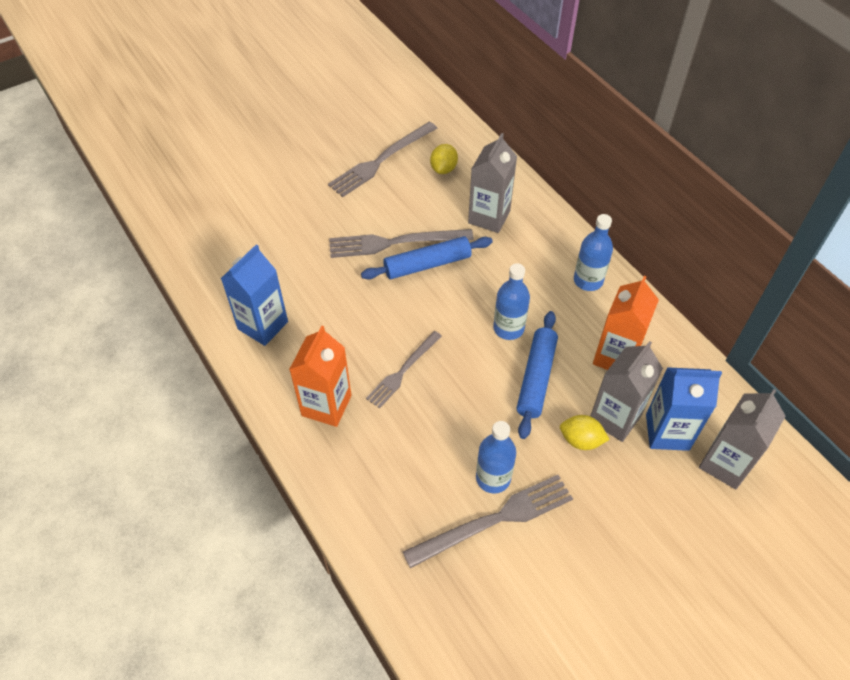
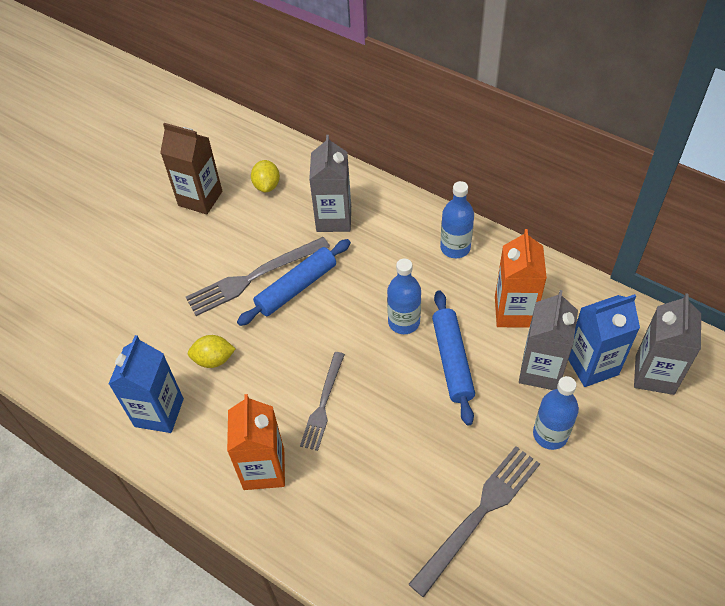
camera: 20 degrees left, 0 degrees up
(381, 161) = (200, 198): grey fork -> brown carton
(493, 478) = (458, 474): blue bottle -> blue bottle (550, 434)
(581, 440) = (520, 404): yellow lemon -> yellow lemon (214, 359)

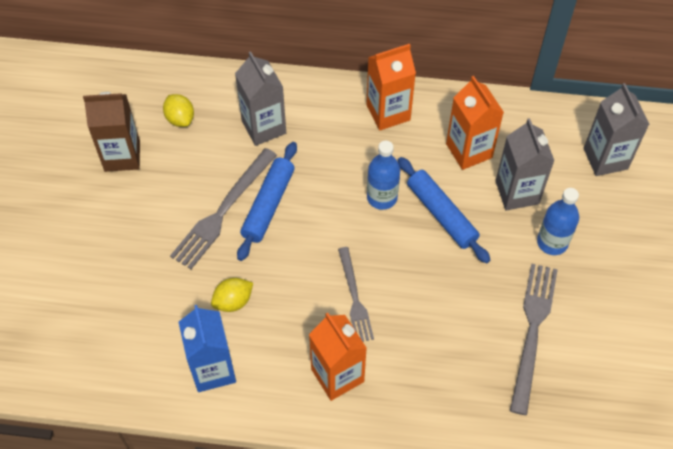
camera: 30 degrees left, 5 degrees up
(455, 248) = (388, 112): blue bottle -> orange carton
(592, 365) = (554, 171): blue carton -> none

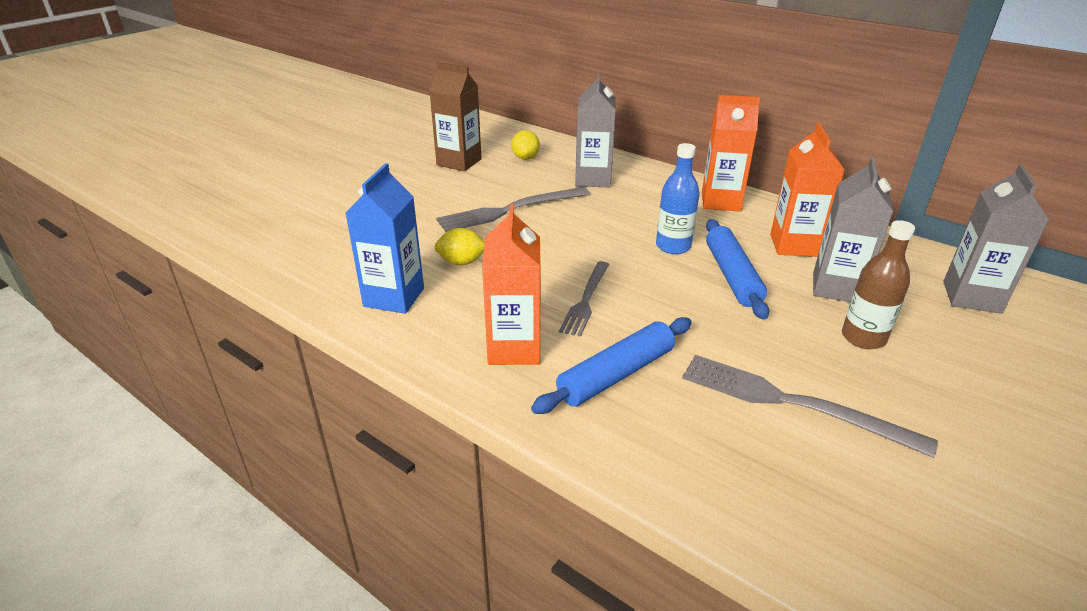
camera: 30 degrees right, 25 degrees down
(268, 205) = (555, 219): blue rolling pin -> blue rolling pin (616, 375)
(532, 331) = (791, 403): grey fork -> grey fork turned 105 degrees counterclockwise
(552, 242) = (863, 338): blue bottle -> brown bottle

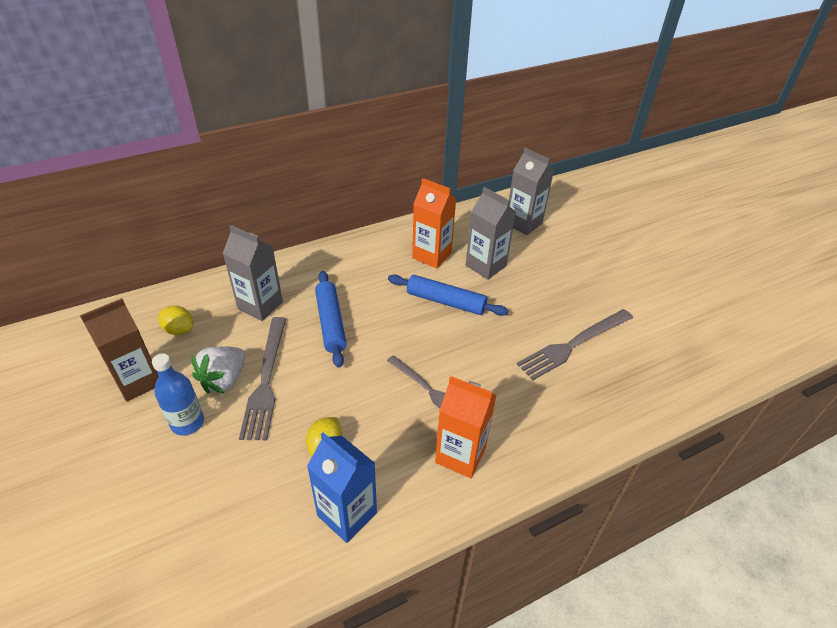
camera: 65 degrees left, 10 degrees up
(492, 193) = (224, 380): none -> white strawberry
(616, 375) = (515, 410): blue rolling pin -> blue rolling pin (331, 323)
(673, 246) = (393, 311): blue bottle -> blue bottle (187, 423)
(720, 202) = (354, 256): orange carton -> none
(863, 338) = (535, 284): brown bottle -> none

